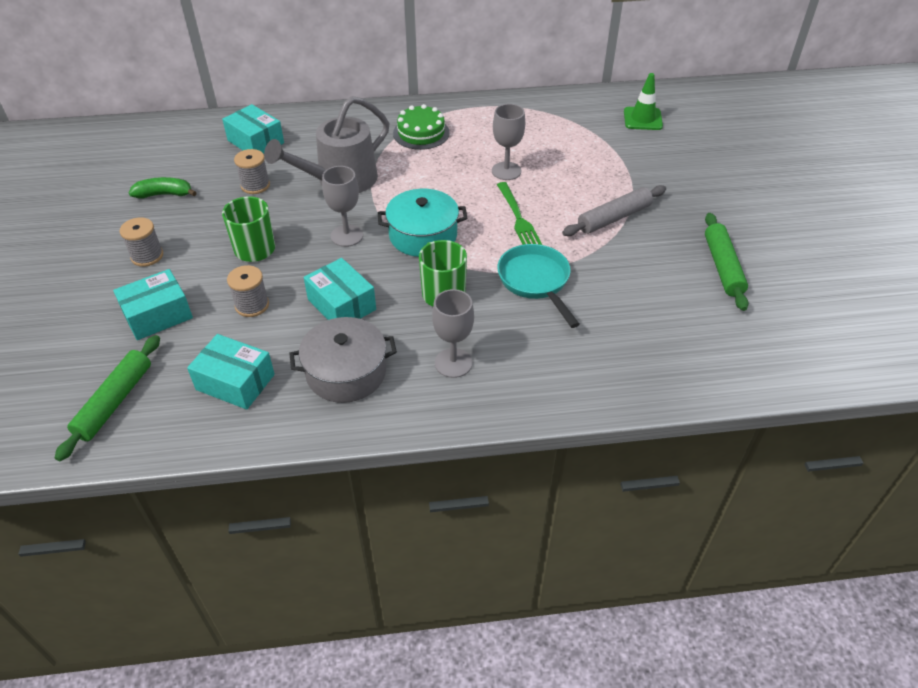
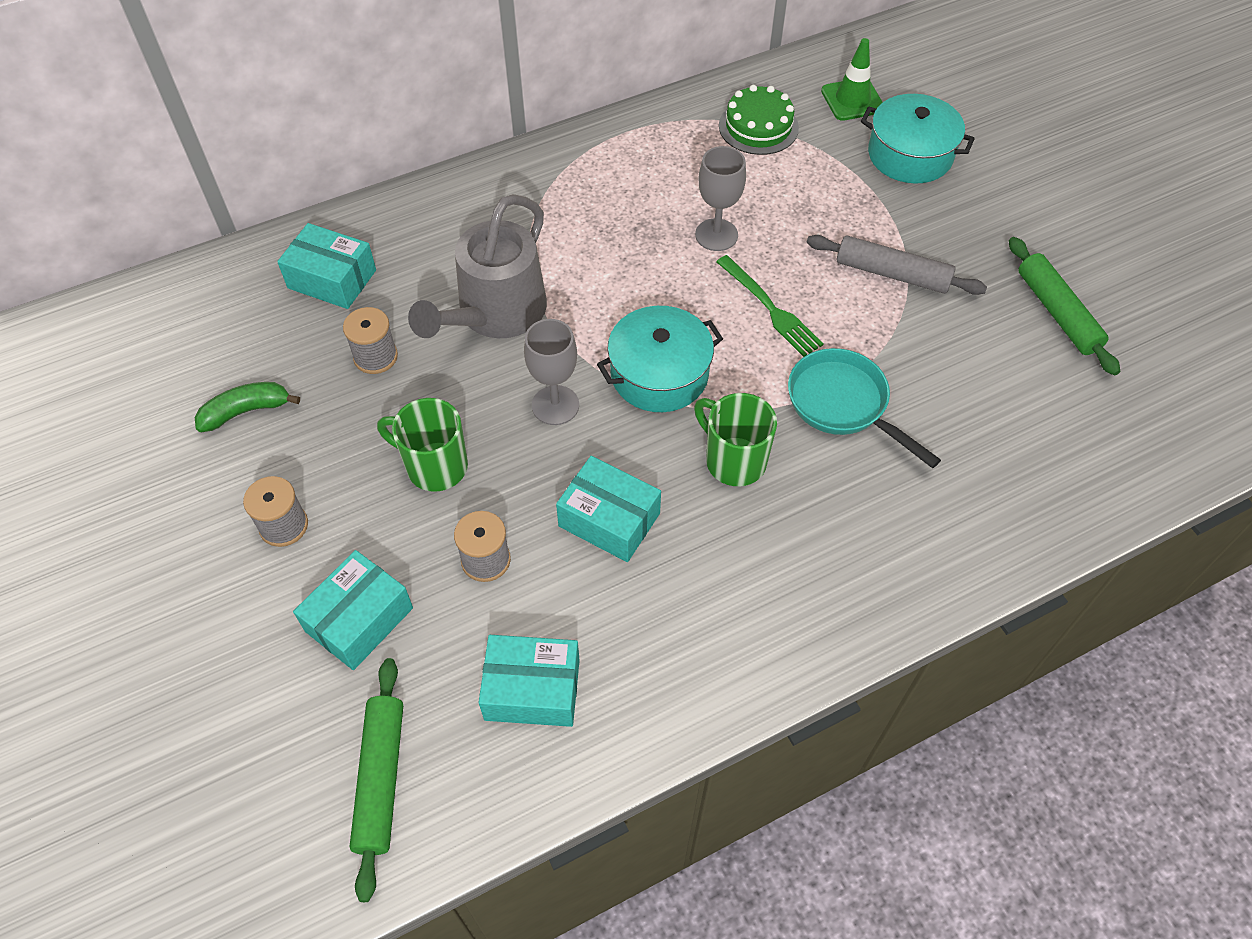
camera: 20 degrees left, 10 degrees up
(346, 372) = (672, 624): grey pot -> none
(421, 133) = (566, 200): green cake -> green cake (758, 127)
(453, 363) = (802, 563): grey goblet -> none
(614, 218) = (892, 274): grey rolling pin -> grey rolling pin turned 75 degrees clockwise
(665, 156) = (910, 155): none -> turquoise pot

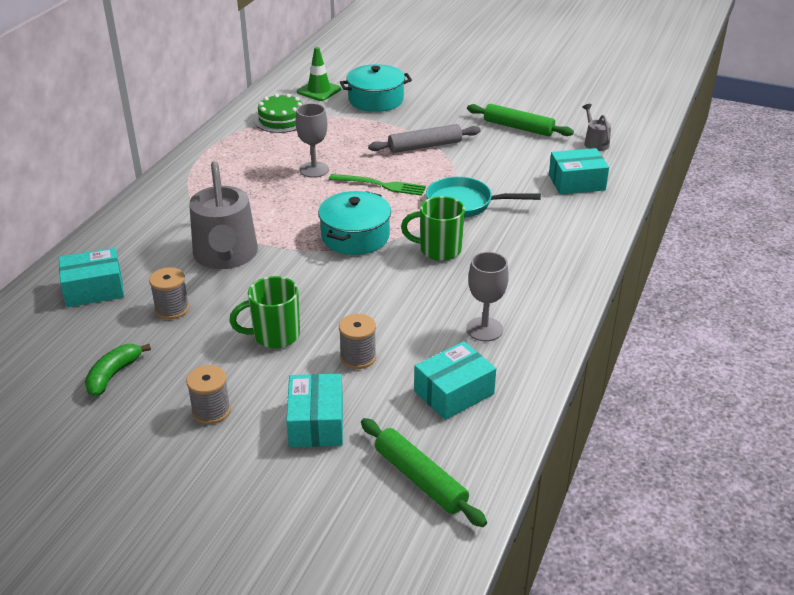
camera: 40 degrees left, 20 degrees down
(555, 405) = (313, 276): grey goblet -> grey goblet (484, 329)
(609, 520) = (405, 305): turquoise box -> turquoise box (576, 182)
(1143, 405) = (595, 142): none -> grey watering can

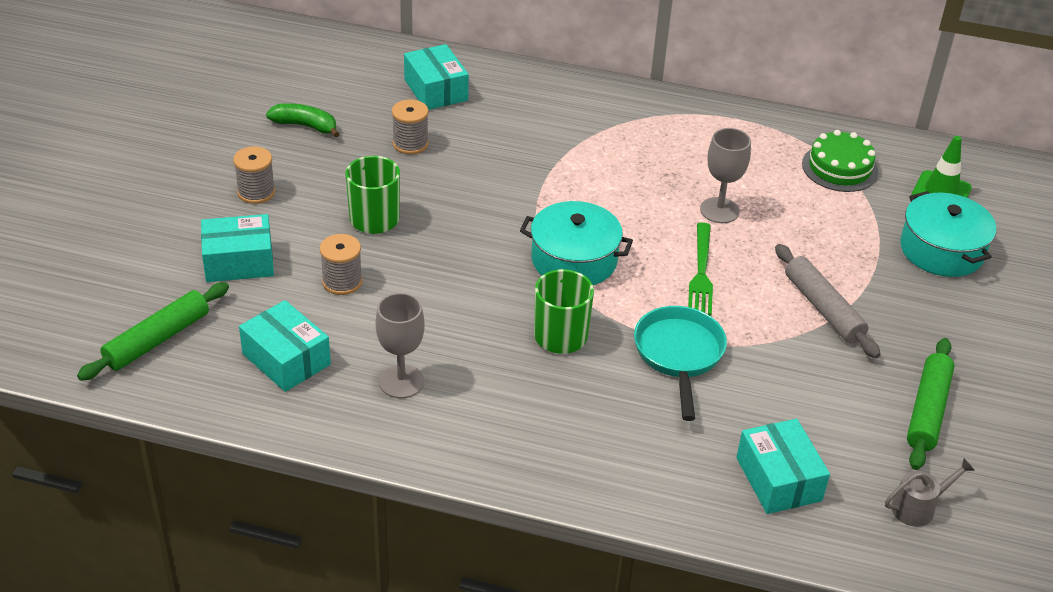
camera: 80 degrees right, 5 degrees up
(226, 256) = (510, 165): grey watering can -> none

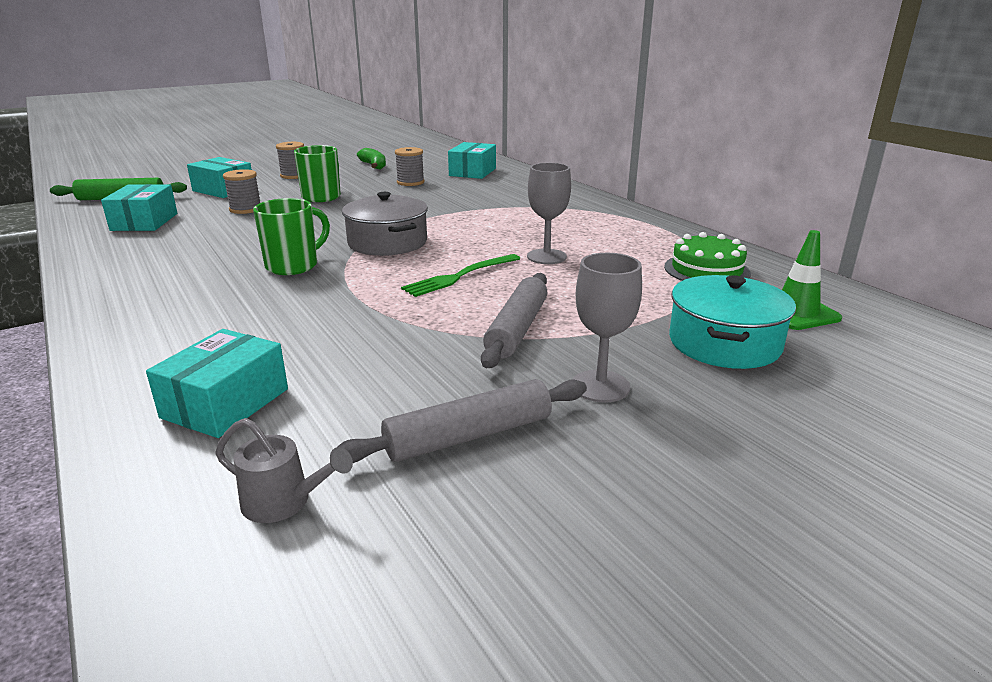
camera: 45 degrees right, 15 degrees down
(401, 381) = (163, 248): grey goblet -> grey goblet (600, 386)
(574, 260) = (387, 243): turquoise pot -> grey pot
(678, 355) = (340, 304): turquoise pan -> none
(927, 411) = (469, 436): green rolling pin -> grey rolling pin

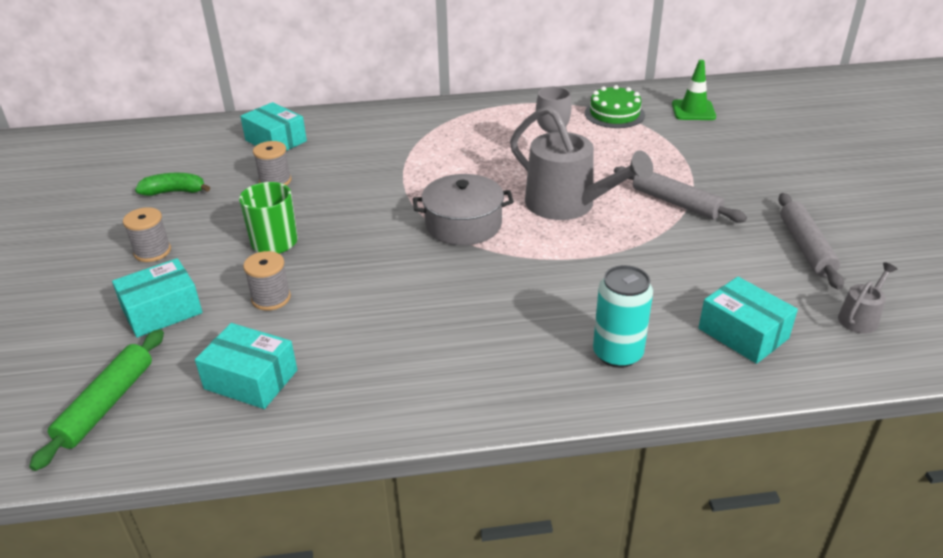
camera: 65 degrees left, 10 degrees up
(179, 335) = (617, 354): none -> turquoise can
(294, 266) = (489, 281): green mug -> none
(459, 276) = (568, 205): green fork -> grey watering can
(600, 386) = (762, 194): grey goblet -> none
(724, 343) = (723, 144): turquoise pot -> none

